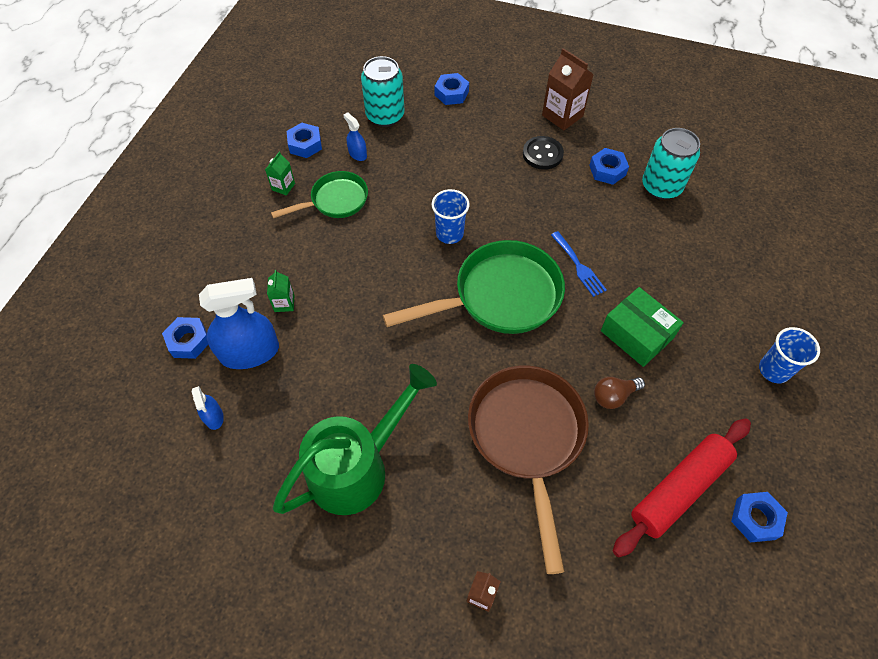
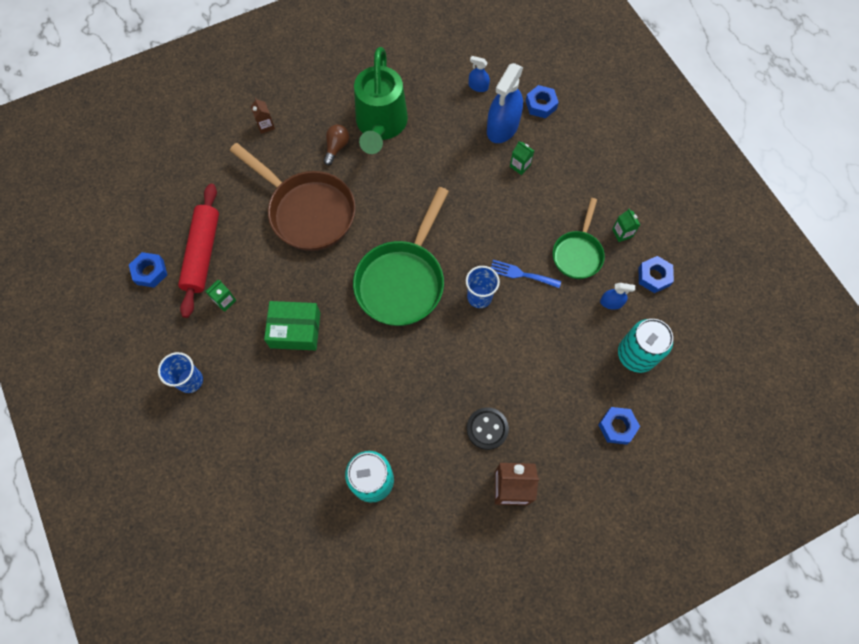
camera: 135 degrees right, 10 degrees up
(579, 266) = (373, 349): blue fork -> blue fork (521, 274)
(607, 170) = (426, 459): blue nut -> none
(613, 396) = (278, 276): brown light bulb -> brown light bulb (336, 147)
(688, 417) = (225, 301): none -> green carton

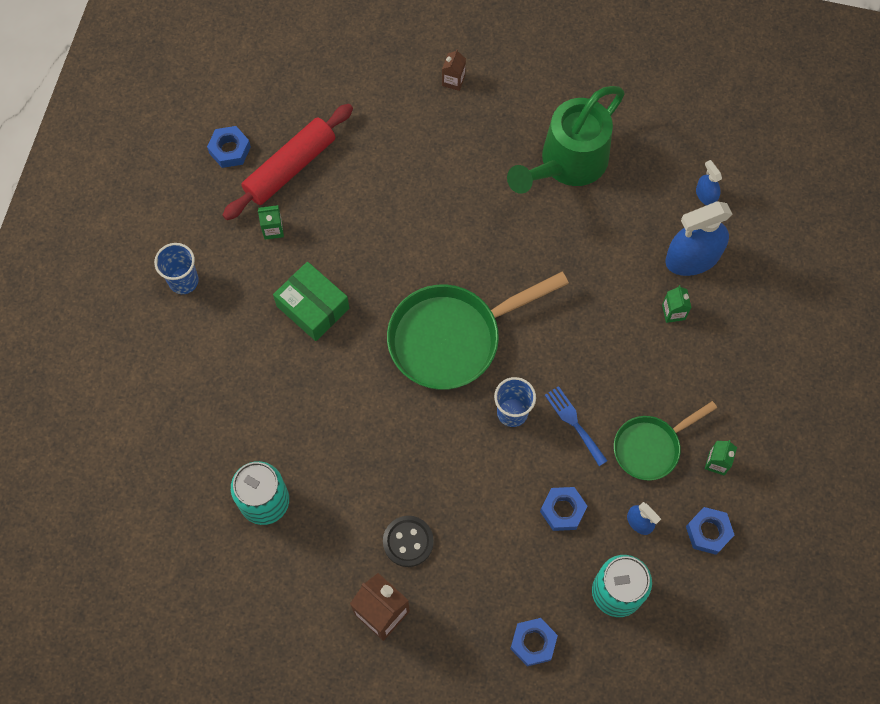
camera: 40 degrees right, 0 degrees up
(307, 211) = (420, 199): brown pan -> none
(336, 147) = (503, 154): brown light bulb -> none
(541, 105) = (755, 264): blue nut -> blue nut (563, 510)

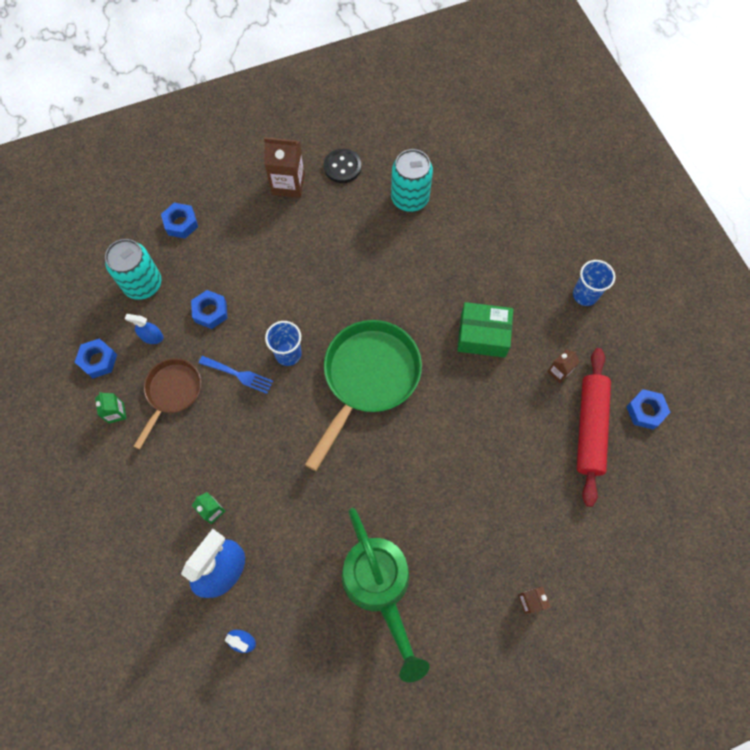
camera: 145 degrees right, 0 degrees up
(273, 229) = (559, 372): green carton -> brown carton
(408, 541) = (301, 231): black button -> black button (342, 167)
(567, 163) = (379, 587): green watering can -> green watering can turned 150 degrees clockwise
(650, 447) = (172, 393): green pan -> brown pan

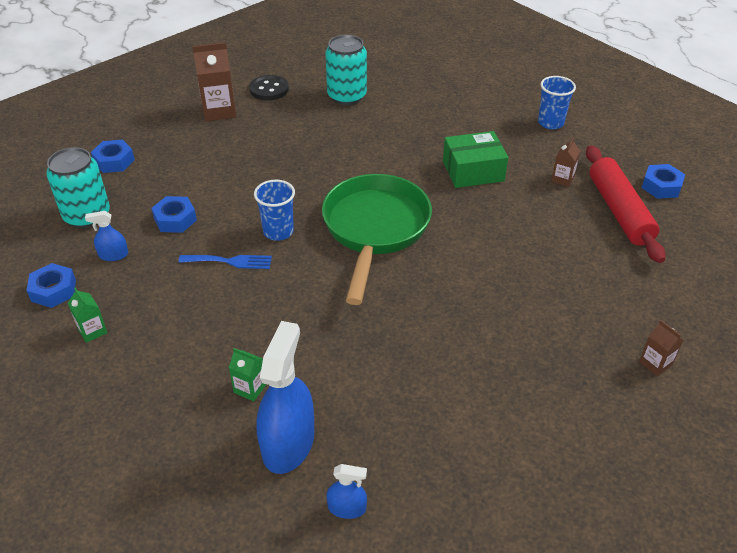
camera: 20 degrees left, 25 degrees down
(172, 393) = (156, 296): brown pan -> none
(379, 587) = (485, 402): green watering can -> none

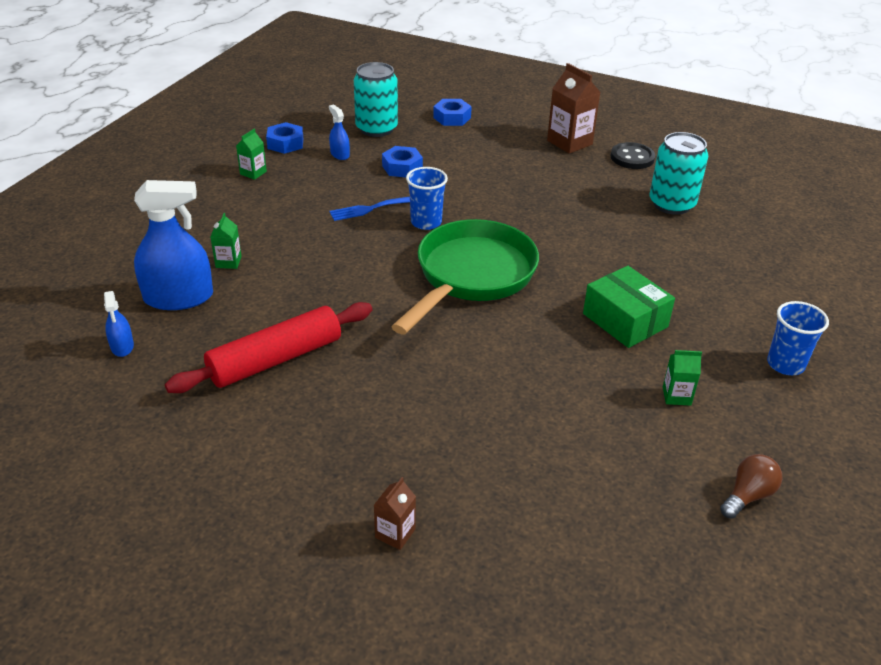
camera: 65 degrees right, 5 degrees down
(230, 261) = (369, 209): blue fork -> blue fork turned 90 degrees clockwise
(374, 229) = (471, 276): green pan -> green pan turned 45 degrees counterclockwise
(562, 179) = (676, 396): brown carton -> green carton
(619, 211) = (656, 459): red rolling pin -> red rolling pin (276, 359)
(661, 186) = (748, 495): blue nut -> brown light bulb

